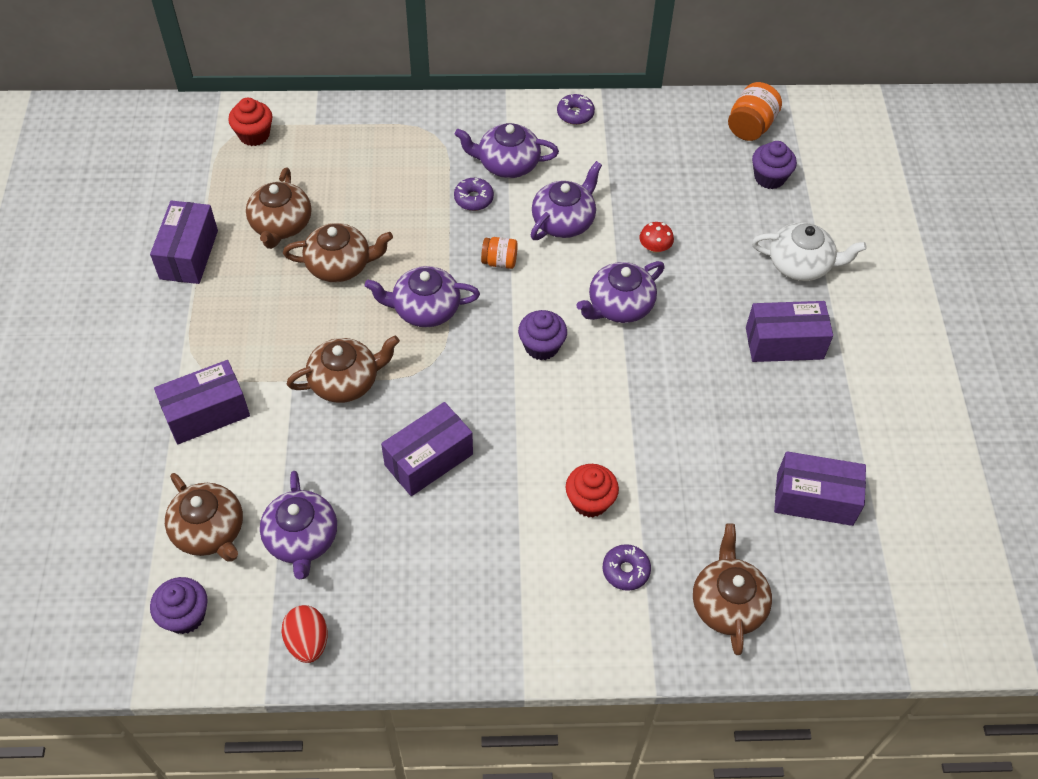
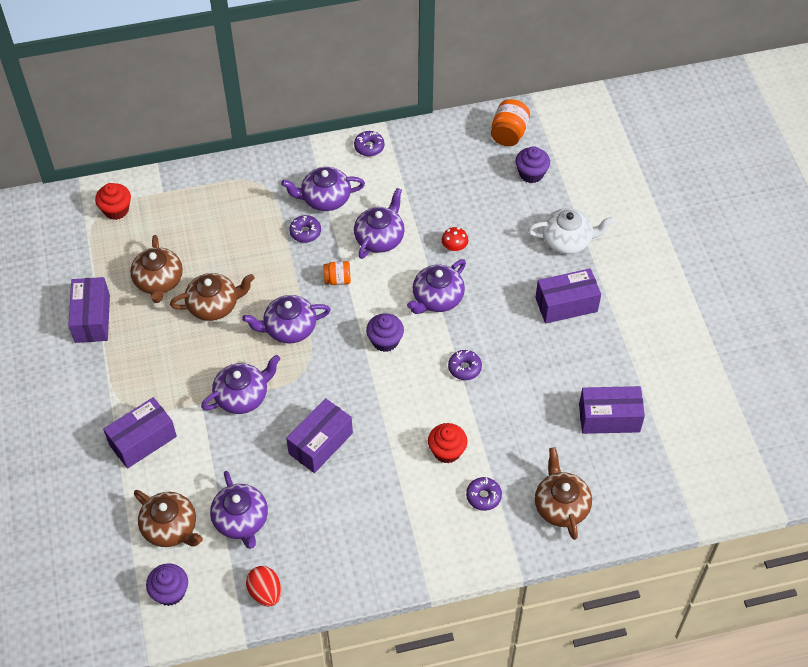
camera: 10 degrees left, 0 degrees up
(346, 381) = (242, 396): brown teapot -> purple teapot
(636, 398) = (464, 368): none -> purple donut

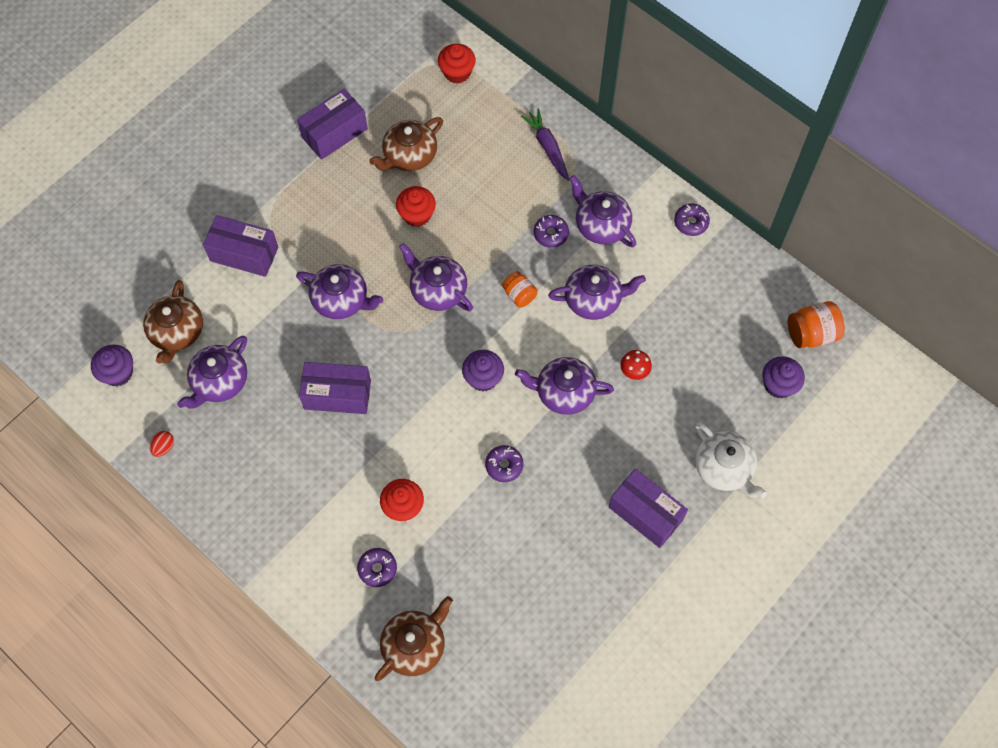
camera: 55 degrees right, 10 degrees up
(214, 305) = (417, 215): brown teapot -> red cupcake
(233, 192) = (547, 147): none -> purple carrot
(265, 592) = (164, 447): red egg -> red egg, size x0.63
(609, 418) = (543, 633): purple box -> none

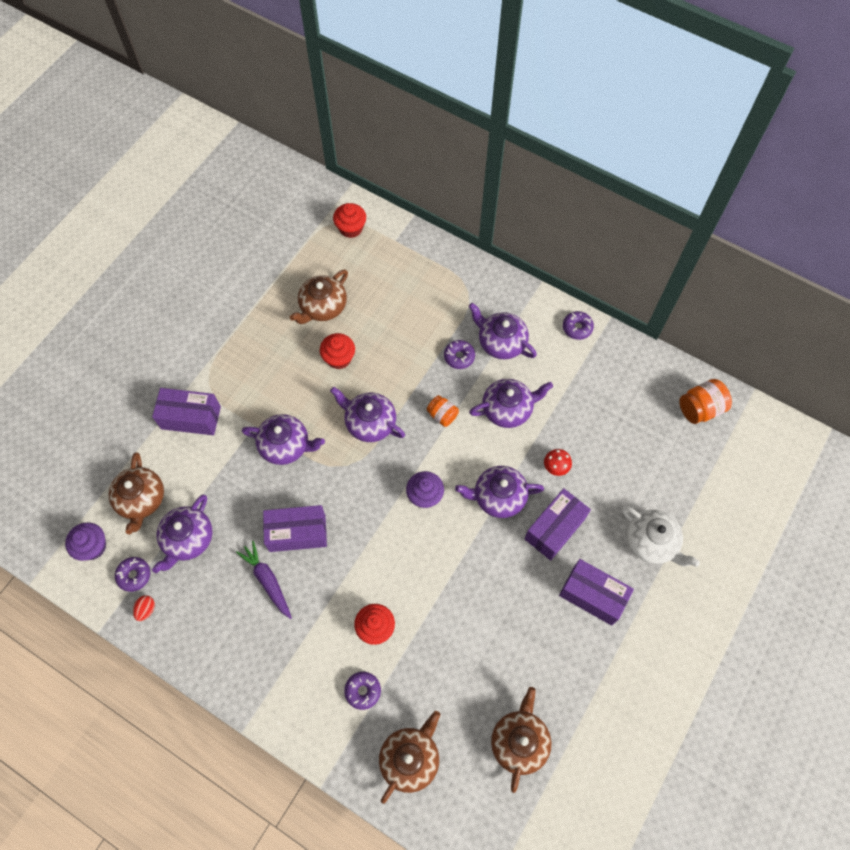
camera: 10 degrees left, 0 degrees up
(334, 133) = (253, 297): purple box -> purple box (554, 529)
(504, 465) = (459, 573): purple donut -> purple donut (134, 575)
(534, 649) = (519, 741): none -> brown teapot
(547, 147) = (441, 281): purple carrot -> purple carrot (267, 581)
(778, 385) = (682, 458): purple cupcake -> none

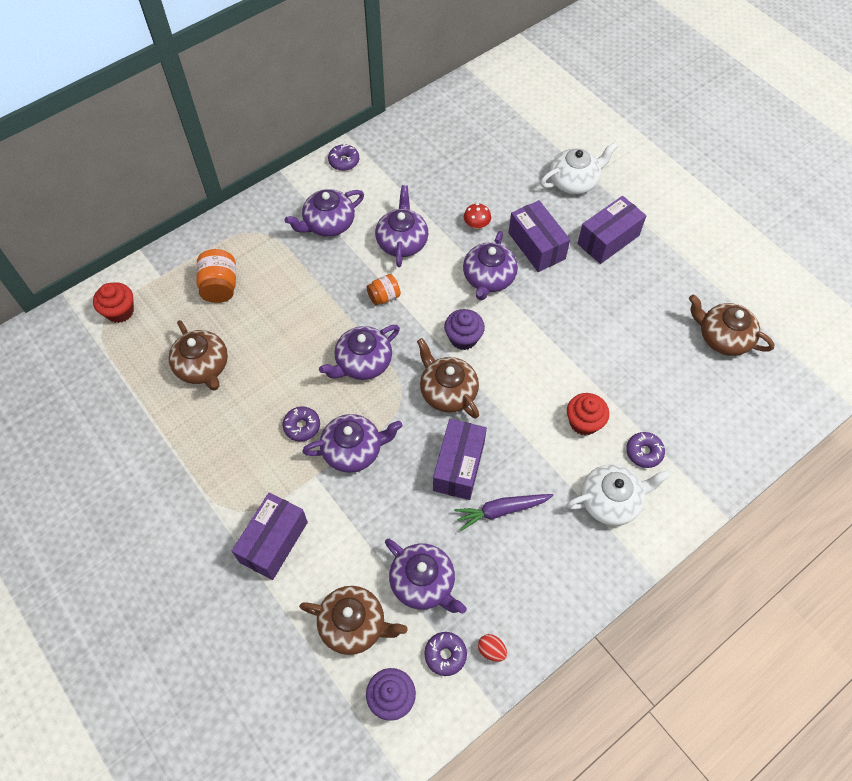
camera: 70 degrees left, 5 degrees down
(285, 445) = (353, 450): purple teapot -> purple teapot turned 45 degrees clockwise
(305, 673) = (611, 501): none -> white teapot
(339, 358) = (274, 369): red cupcake -> none
(410, 758) = (718, 430): brown teapot -> brown teapot (447, 391)
(459, 357) = (327, 262): purple donut -> purple donut (302, 426)
(700, 409) = (466, 106): orange jar -> orange jar (220, 286)

